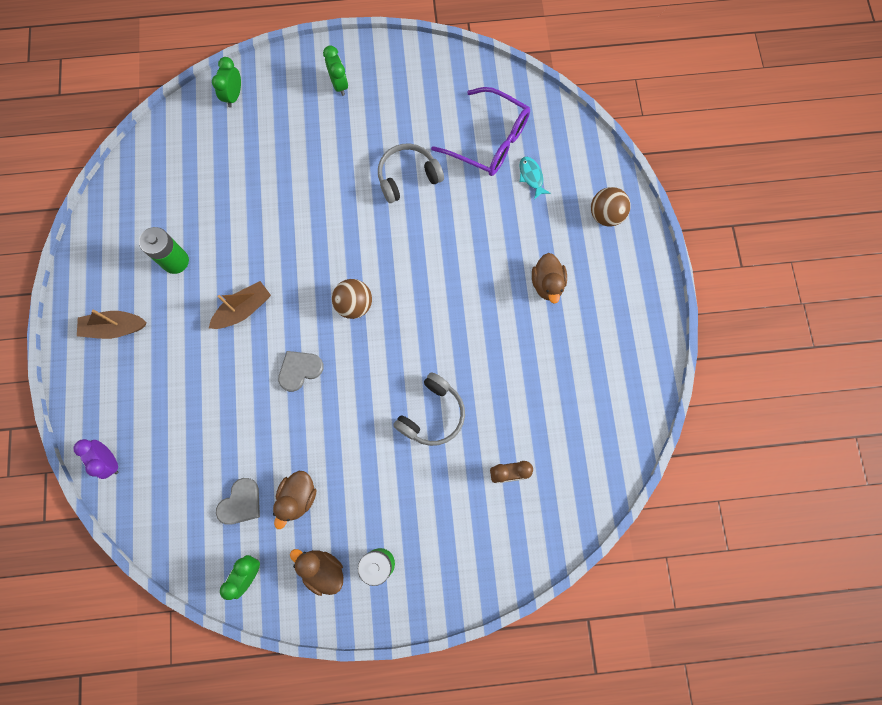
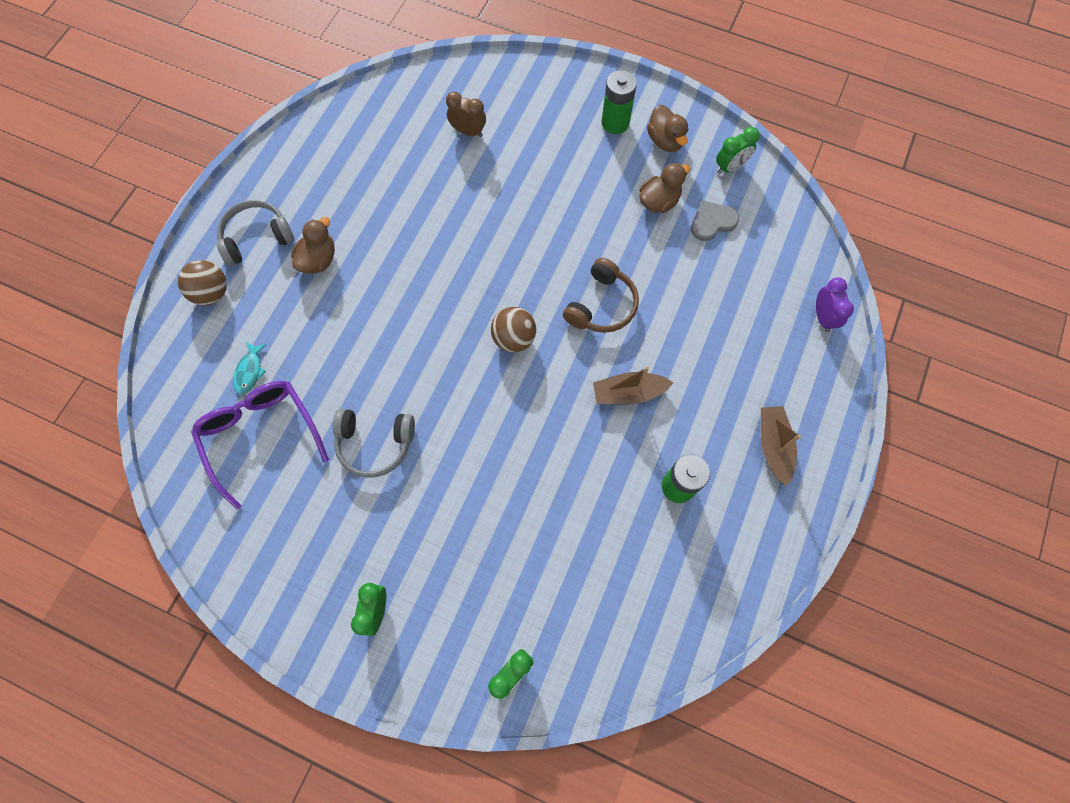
camera: 150 degrees left, 5 degrees down
(115, 328) = (773, 446): brown boat -> brown boat turned 120 degrees counterclockwise
(299, 370) = (601, 305): grey heart -> brown headphones
(432, 414) = (502, 206): grey headphones -> grey headphones (256, 238)

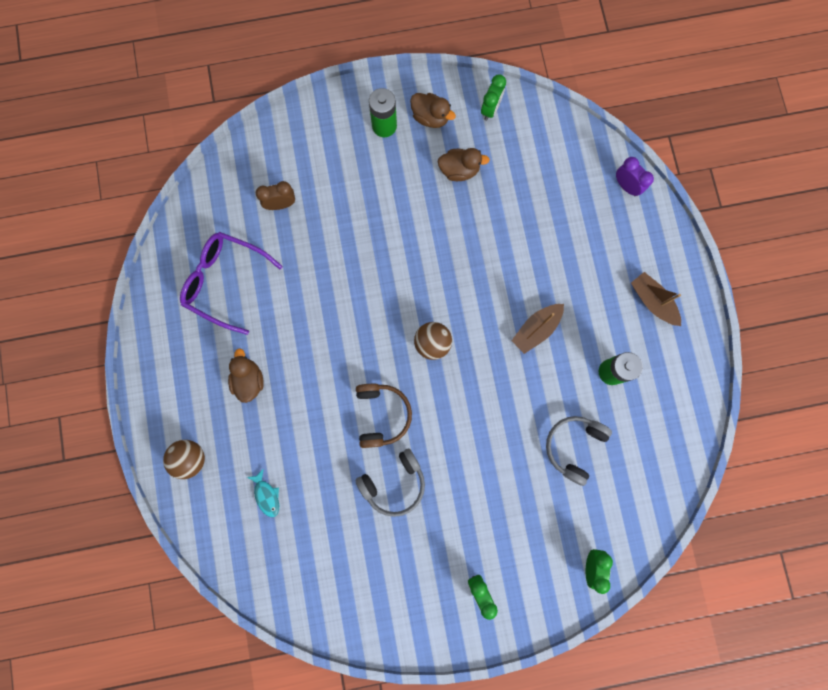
camera: 35 degrees left, 10 degrees up
(256, 238) = (189, 395): grey headphones -> grey headphones (574, 446)
(260, 436) = (311, 534): purple glasses -> purple glasses (225, 281)
(601, 305) = (474, 277): brown headphones -> brown headphones (381, 415)
(659, 201) = (459, 170): brown duck -> brown duck turned 75 degrees clockwise
(712, 222) = (506, 162): grey heart -> none

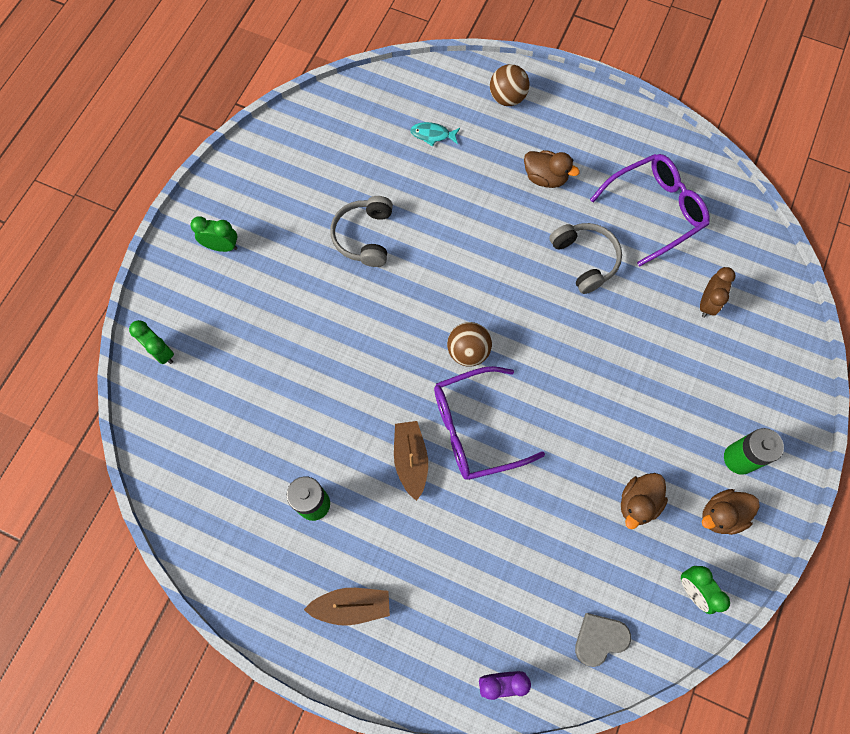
camera: 125 degrees right, 10 degrees down
(381, 415) = (433, 264): brown headphones -> none
(484, 302) = (474, 429): none -> purple glasses
(559, 145) = (600, 639): none -> grey heart
(574, 446) = (273, 413): grey headphones -> grey headphones (585, 260)

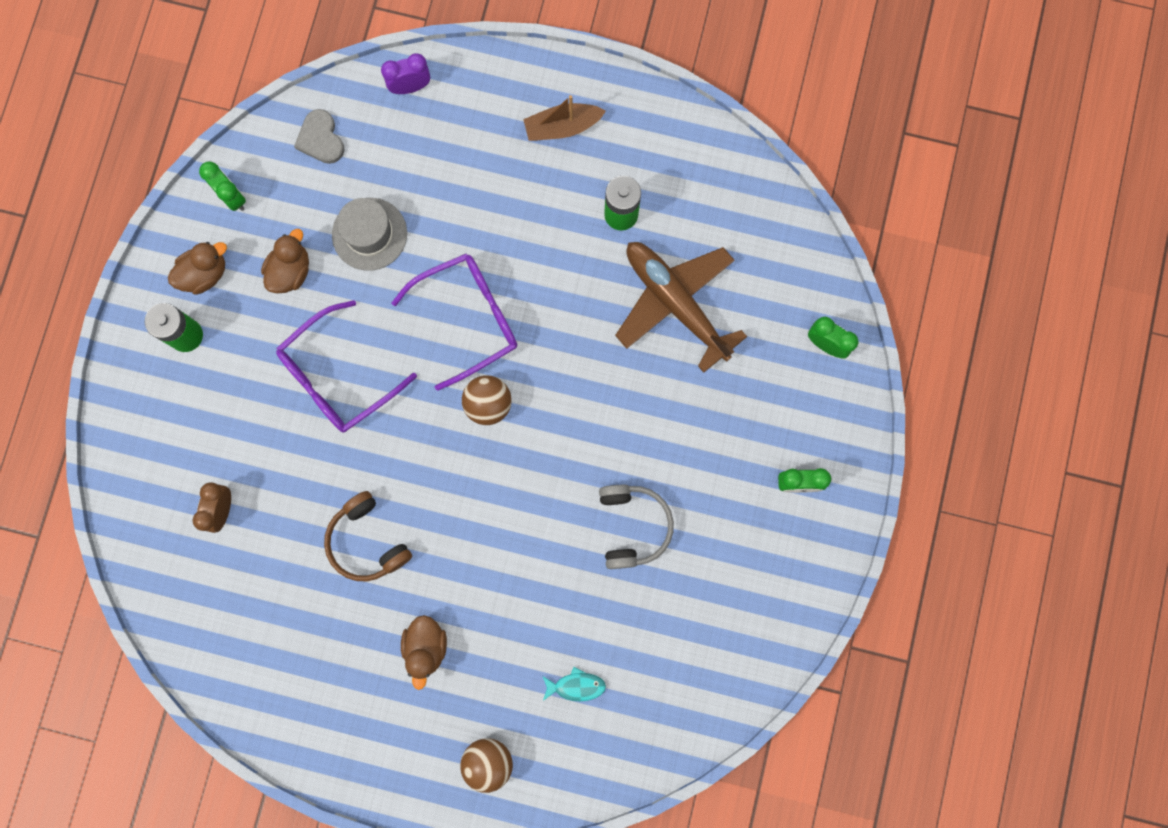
camera: 170 degrees right, 10 degrees up
(284, 411) = (675, 303): none -> brown plane
(411, 460) = (530, 275): brown boat -> none
(545, 178) = (426, 647): brown duck -> brown duck turned 105 degrees counterclockwise
(559, 527) = (369, 234): none -> grey hat
(585, 260) = (367, 541): grey headphones -> brown headphones
(600, 639) = (321, 139): grey heart -> grey heart turned 105 degrees clockwise
(655, 210) = (287, 624): purple glasses -> purple glasses (337, 377)

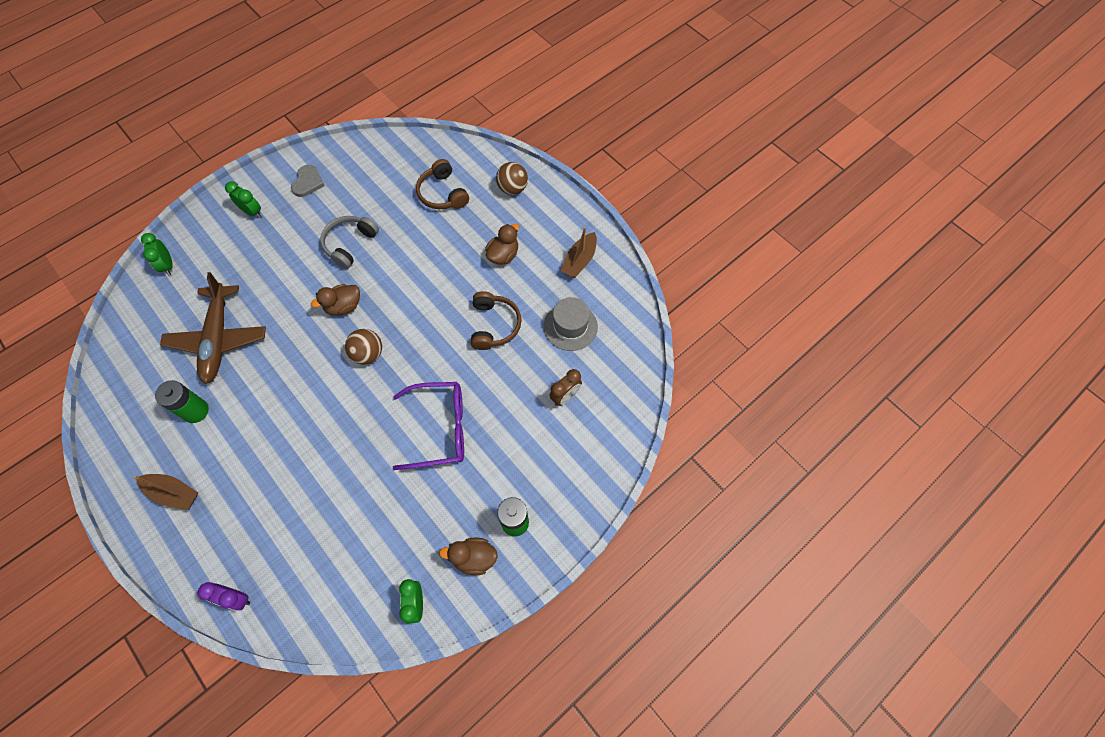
camera: 145 degrees left, 15 degrees down
(291, 271) = (417, 518): brown duck -> brown duck (344, 306)
(321, 139) = (325, 603): grey heart -> grey heart (308, 182)
(322, 708) = (579, 260): none -> brown boat
(369, 234) = (349, 508): grey hat -> grey hat (570, 326)
(469, 319) = (336, 410): purple glasses -> none
(576, 686) = (442, 193): turquoise fish -> brown headphones

